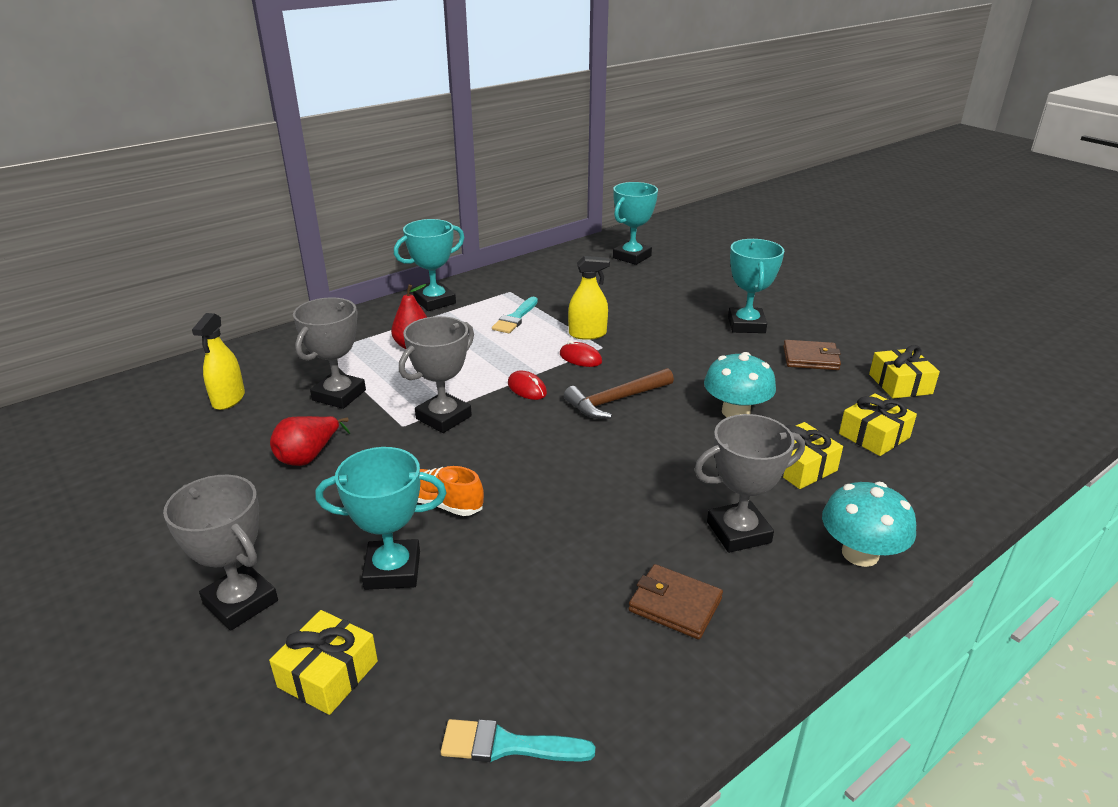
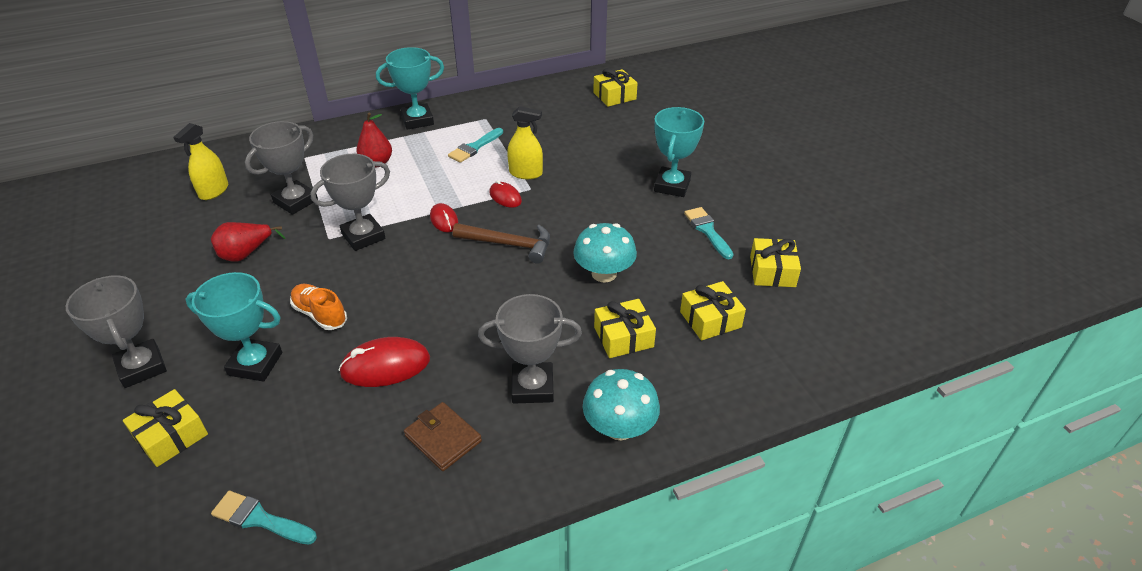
camera: 15 degrees right, 10 degrees up
(556, 542) = (385, 366): none -> red mouse
(615, 400) = (509, 244): brown hammer -> brown hammer turned 150 degrees counterclockwise
(632, 257) = (614, 96): turquoise trophy -> yellow gift
(810, 358) = (707, 230): brown wallet -> turquoise brush

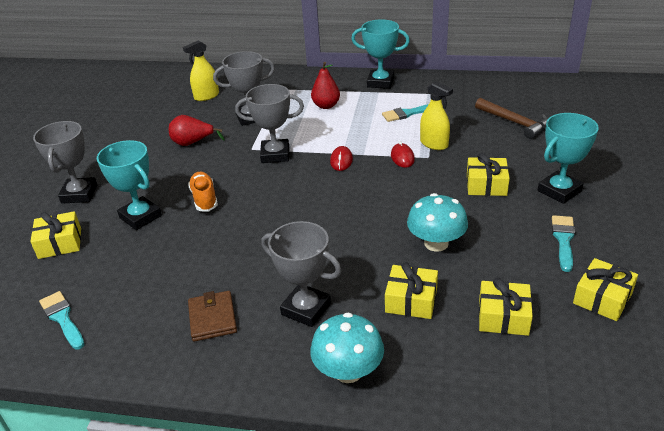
camera: 35 degrees right, 5 degrees down
(385, 366) = (217, 250): red mouse -> none
(509, 244) = (376, 194): brown hammer -> brown hammer (514, 122)
(614, 96) = (564, 102): yellow gift -> yellow gift (486, 185)

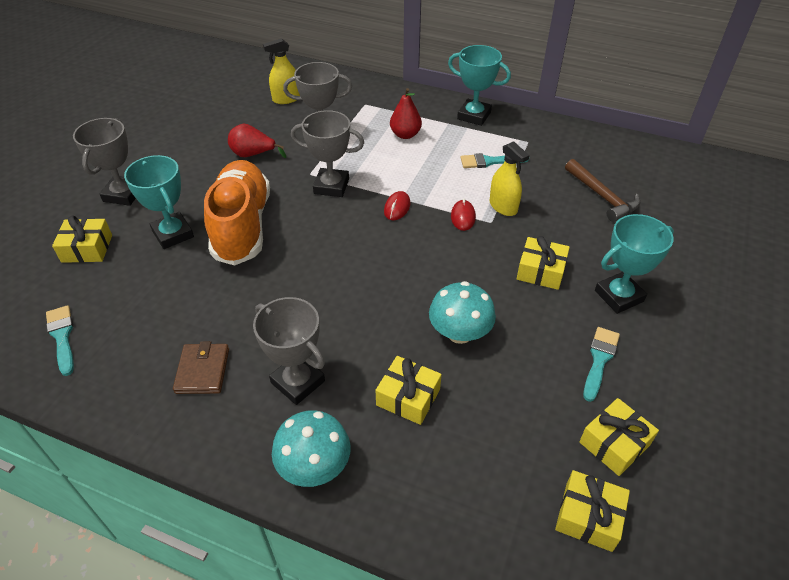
camera: 10 degrees right, 10 degrees up
(204, 199) = (242, 226): orange shoe -> orange shoe, size x2.14
(503, 317) = (497, 440): yellow gift -> yellow gift (588, 517)

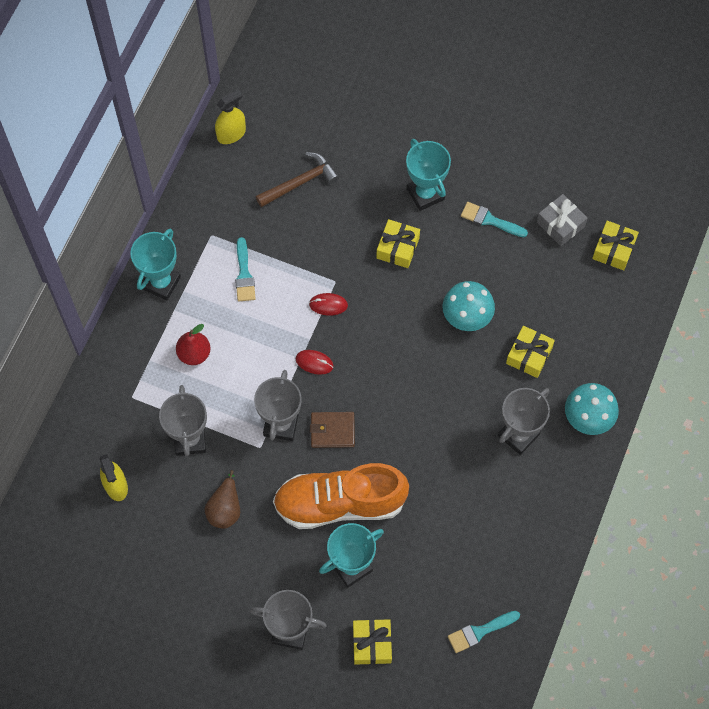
camera: 90 degrees left, 20 degrees up
(203, 371) = (510, 508): brown wallet -> brown wallet (332, 430)
(253, 154) = (225, 509): red pear -> brown pear
(503, 206) = (314, 269): yellow spray bottle -> yellow spray bottle (231, 134)
(614, 443) = (560, 224): yellow gift -> grey gift

